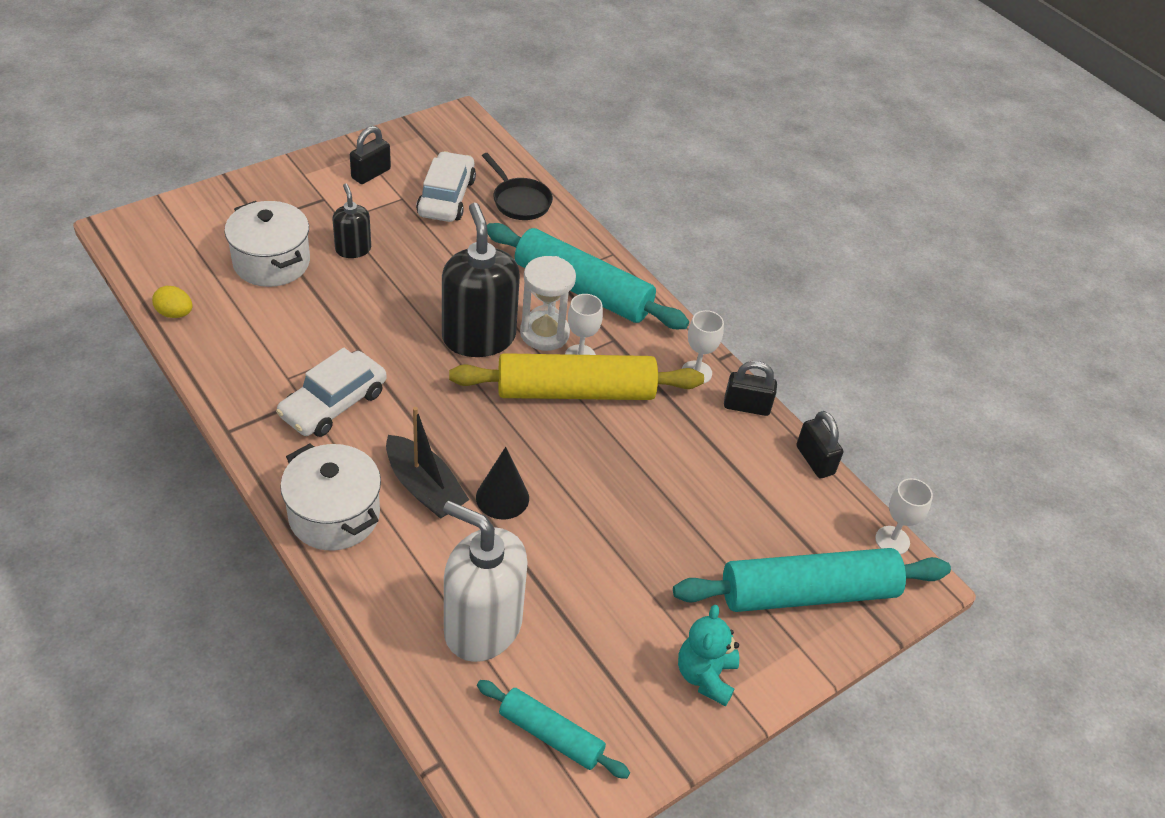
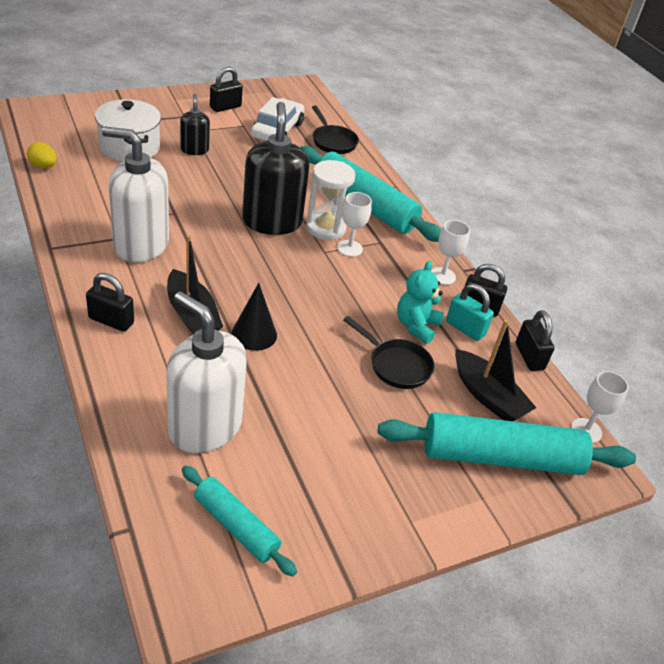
camera: 10 degrees right, 5 degrees down
(333, 404) = (141, 245): white car -> white soap dispenser
(334, 515) = (111, 320): white pot -> black padlock
(575, 392) = (338, 271): yellow rolling pin -> none
(671, 503) = (396, 365): none -> black pan
(705, 676) = (391, 506): turquoise teddy bear -> turquoise teddy bear (416, 326)
(737, 438) = (465, 328): none -> turquoise padlock
(779, 521) = (487, 396): none -> black boat

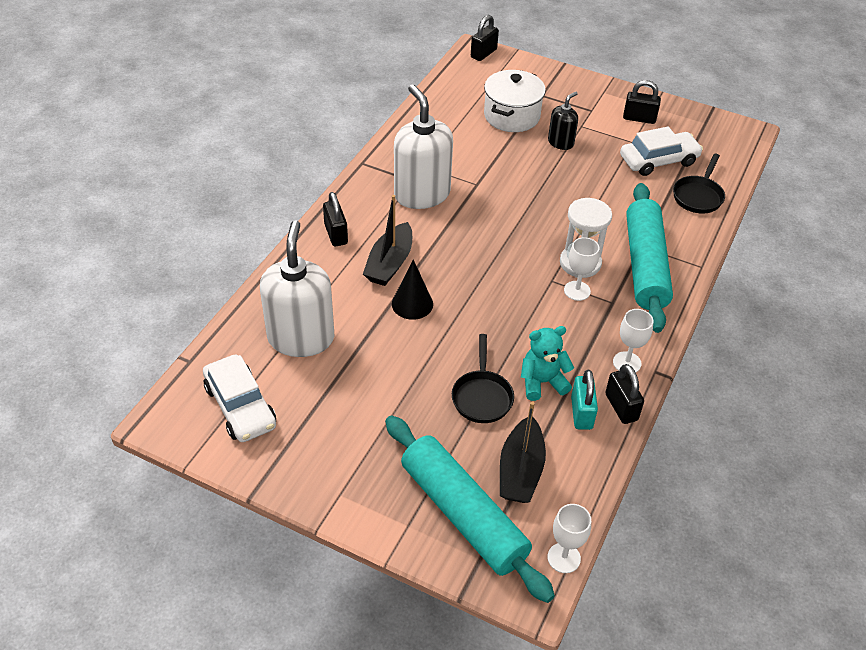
camera: 55 degrees right, 5 degrees up
(43, 166) = (431, 101): yellow egg -> none
(236, 526) = (240, 406): turquoise rolling pin -> white car
(272, 221) = (542, 232): black soap dispenser -> none
(529, 356) = (604, 473): black padlock -> black padlock (483, 53)

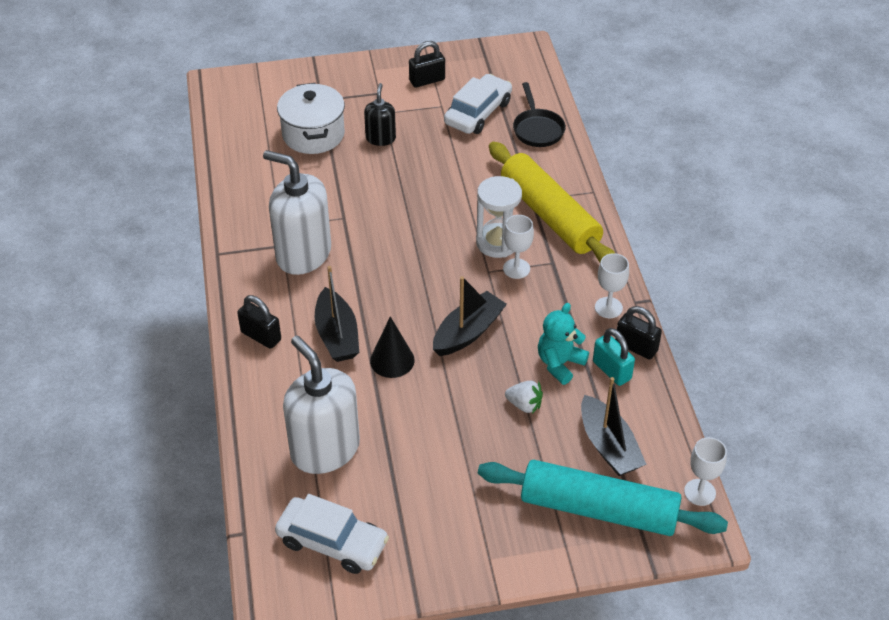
camera: 35 degrees left, 0 degrees up
(482, 396) = (524, 405): black pan -> white strawberry
(483, 53) = (228, 83): black padlock -> none
(490, 316) = (468, 332): none -> black boat
(645, 265) = (549, 215): turquoise rolling pin -> yellow rolling pin

